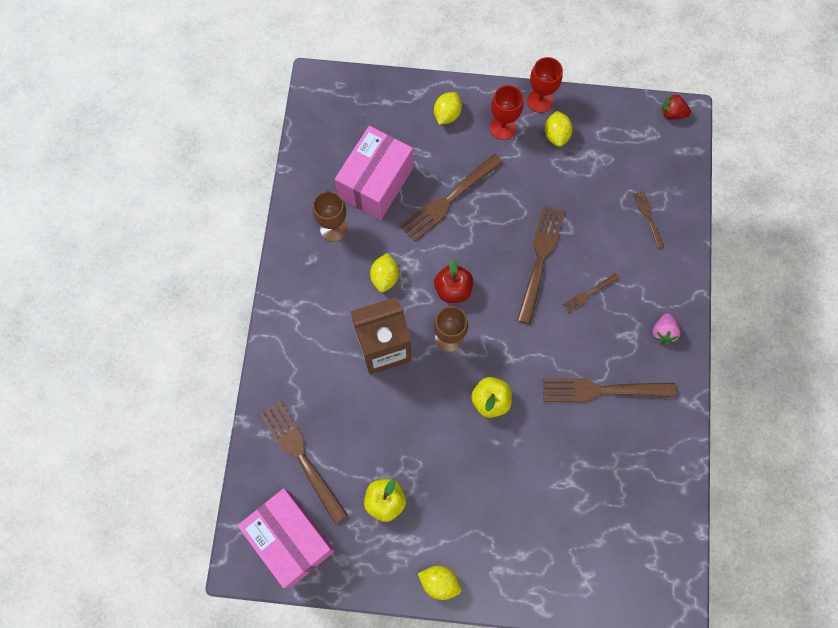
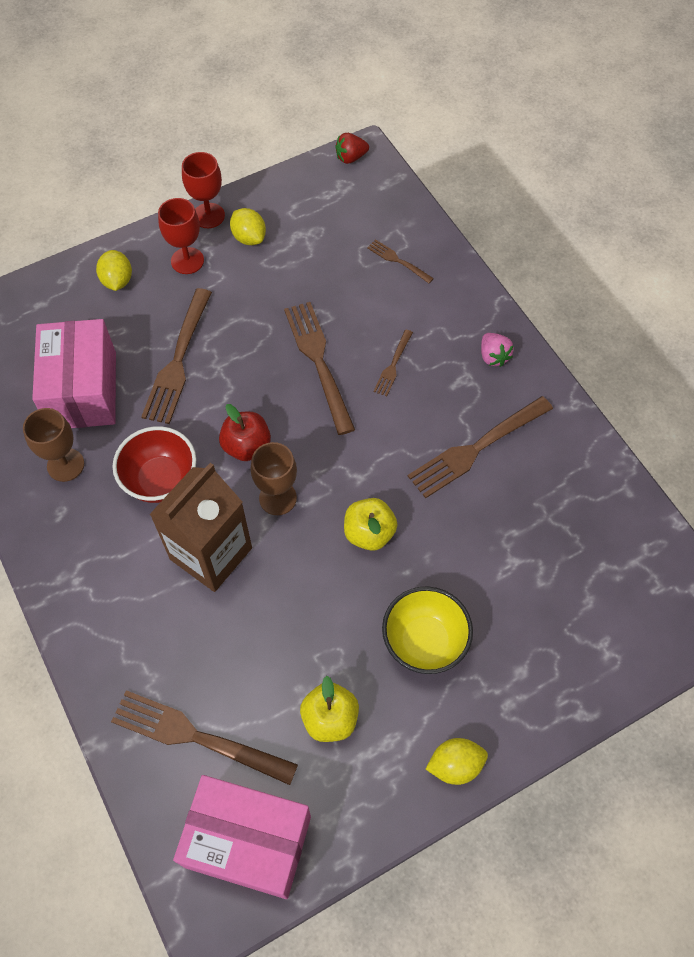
camera: 35 degrees left, 10 degrees down
(385, 277) = (161, 480): yellow lemon -> red bowl
(475, 494) = (424, 642): none -> yellow bowl

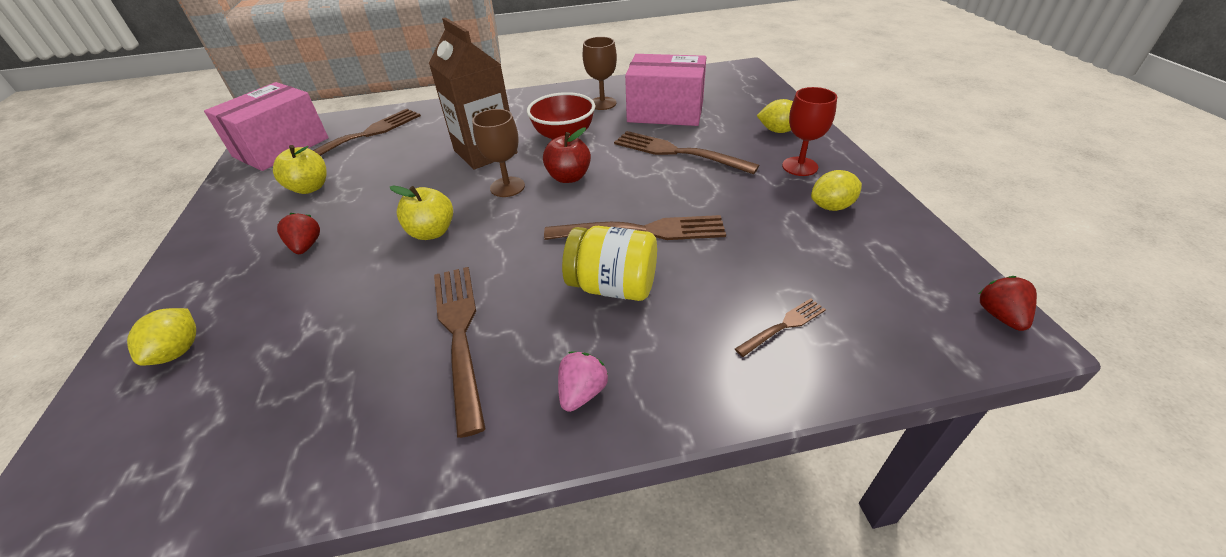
camera: 110 degrees right, 20 degrees down
(208, 215) = (866, 184): red goblet -> none
(393, 365) = (613, 286): brown fork -> yellow jar
(424, 642) = (306, 246): yellow bowl -> red strawberry
(455, 765) = (199, 243): yellow lemon -> yellow lemon (178, 351)
(493, 356) = (582, 392): pink strawberry -> pink strawberry turned 120 degrees clockwise

